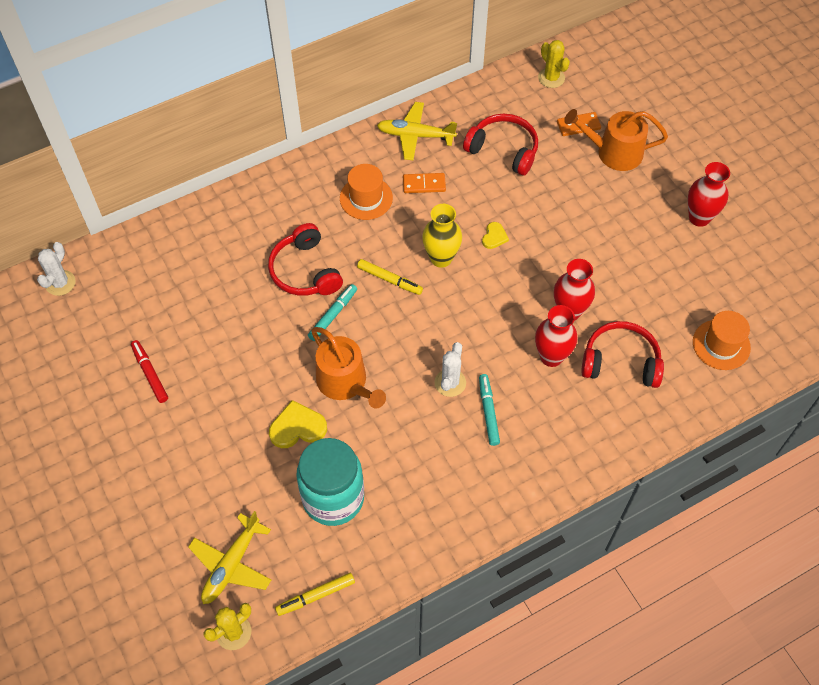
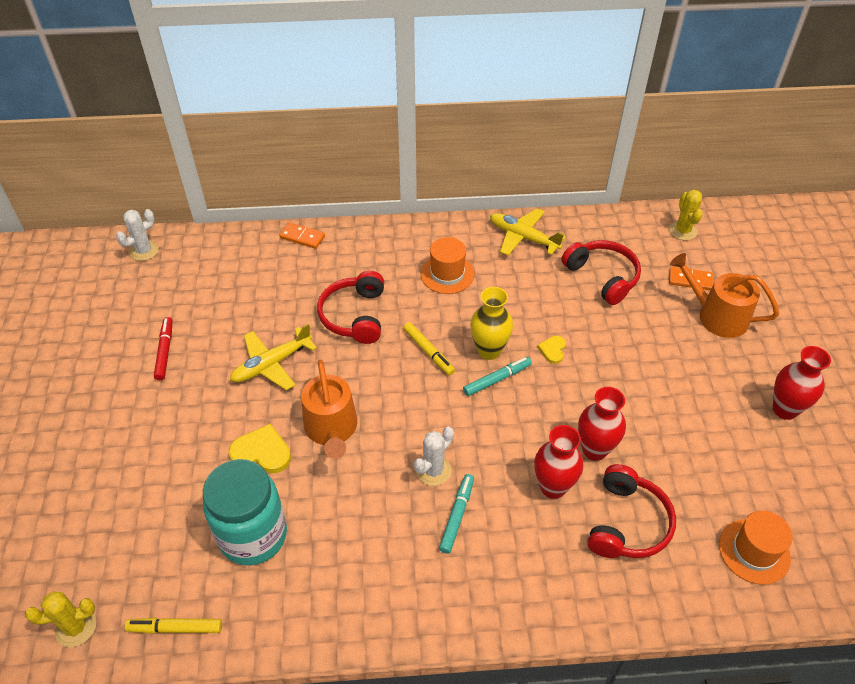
camera: 25 degrees right, 10 degrees down
(231, 565) = (118, 557): yellow plane -> yellow plane (271, 364)
(333, 315) = (357, 363): turquoise marker -> turquoise marker (497, 379)
(424, 184) = (508, 281): orange domino -> orange domino (302, 237)
(494, 237) = (553, 350): yellow heart -> yellow heart turned 150 degrees clockwise
(620, 362) = (627, 523): red headphones -> red headphones turned 75 degrees clockwise

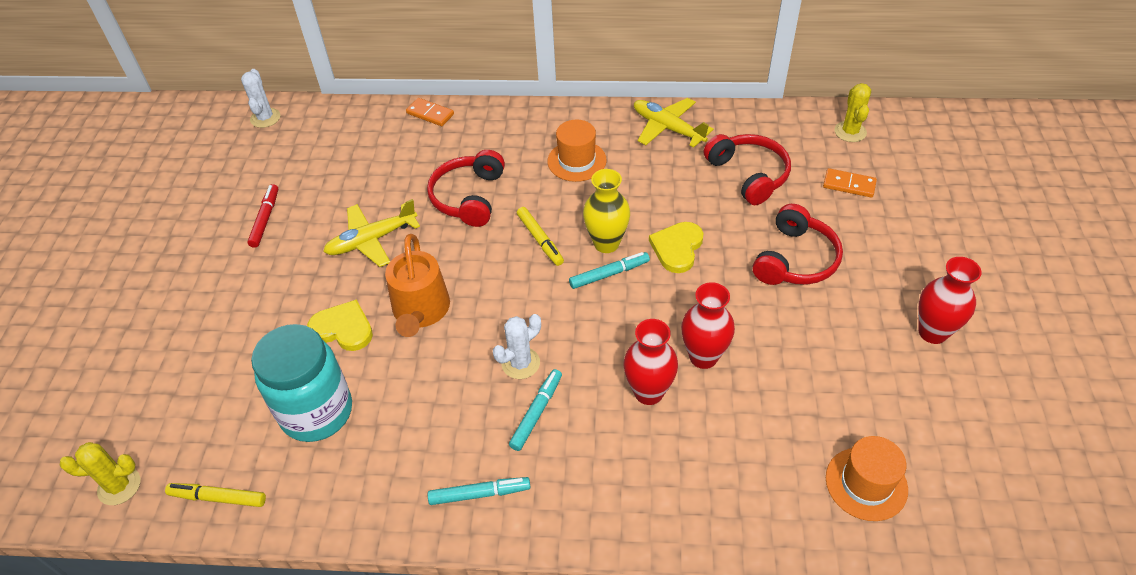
camera: 10 degrees right, 0 degrees up
(144, 251) = (265, 118): white cactus -> white cactus turned 60 degrees counterclockwise
(420, 597) = (479, 494): none -> turquoise marker
(553, 350) = (677, 248): yellow heart -> yellow heart, size x1.71
(627, 523) = (724, 438): red headphones -> red headphones (795, 259)
(717, 316) = (872, 225): orange watering can -> none

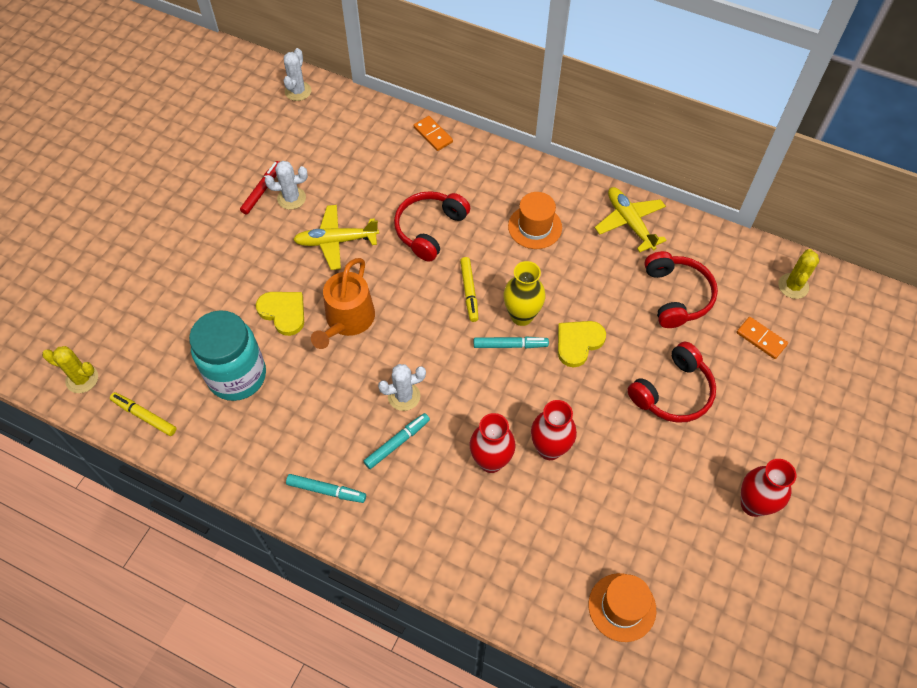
camera: 20 degrees right, 10 degrees up
(302, 216) = (291, 198): none -> white cactus

